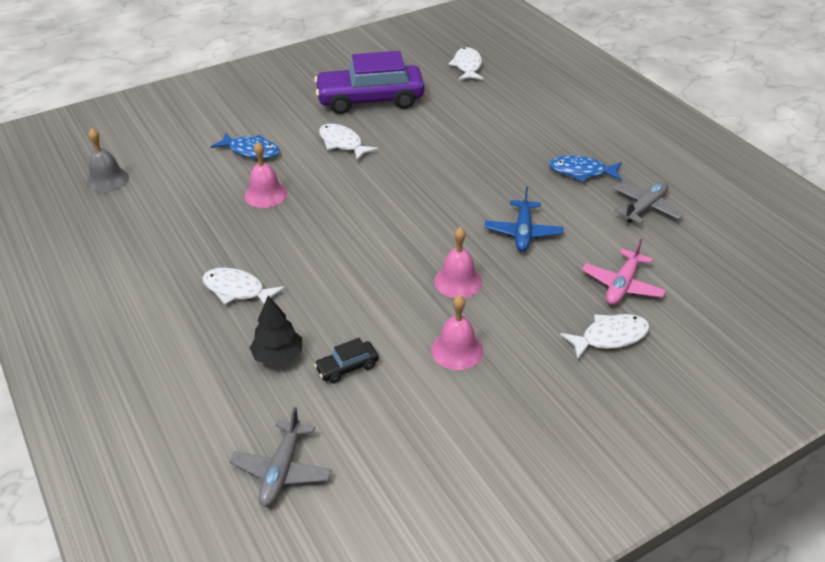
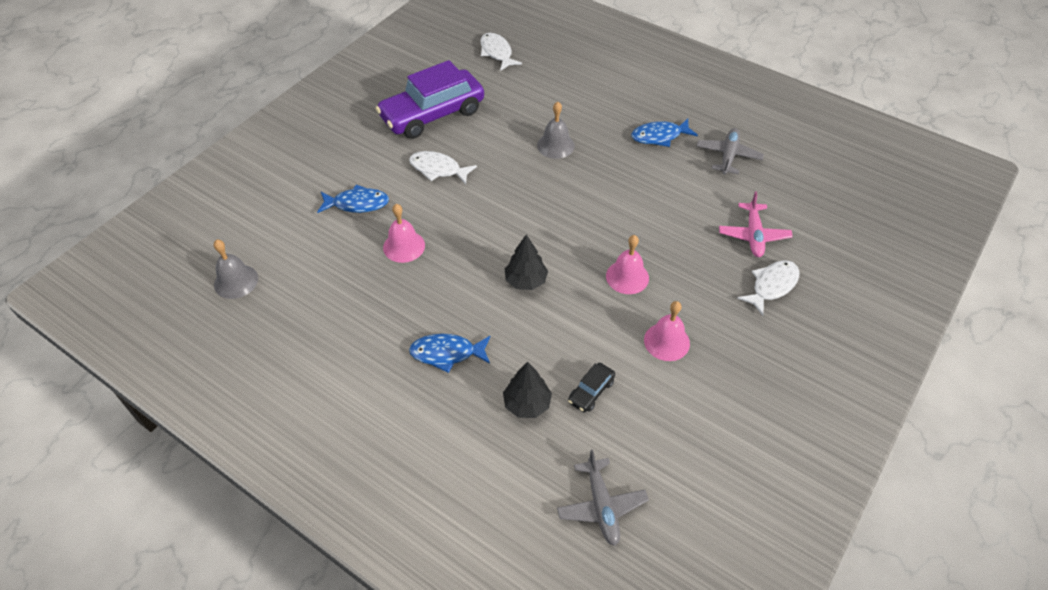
camera: 25 degrees left, 10 degrees up
(237, 290) = (447, 353): white fish -> blue fish
(355, 254) = (526, 281): none -> black tree
(468, 153) = (555, 145): none -> grey bell
(523, 232) = (649, 211): blue plane -> none

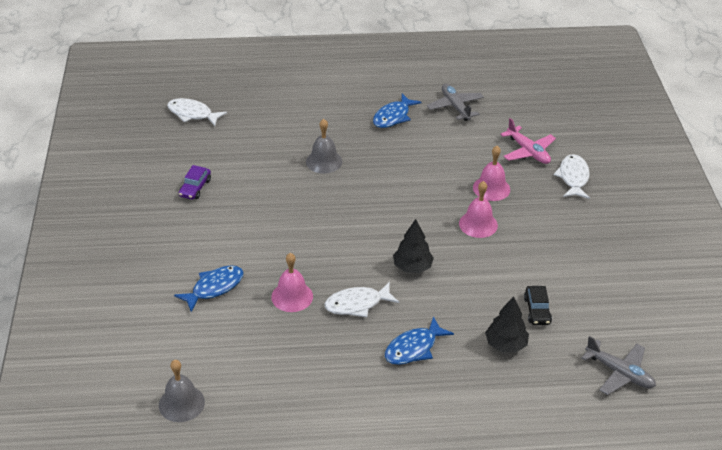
camera: 40 degrees left, 10 degrees down
(432, 114) = (195, 188): purple car -> purple car, size x0.41
(438, 169) = (251, 226): white fish -> white fish (357, 304)
(666, 341) = (548, 250): pink bell -> pink bell (491, 188)

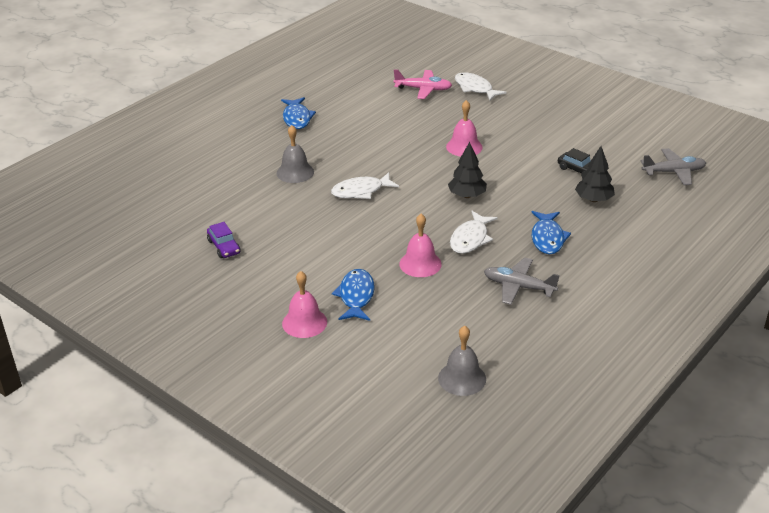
camera: 45 degrees left, 5 degrees down
(192, 114) = (130, 202): white fish -> white fish (361, 191)
(455, 107) = (330, 89): grey plane -> grey plane (518, 287)
(491, 188) = (437, 122): pink bell -> pink bell (304, 322)

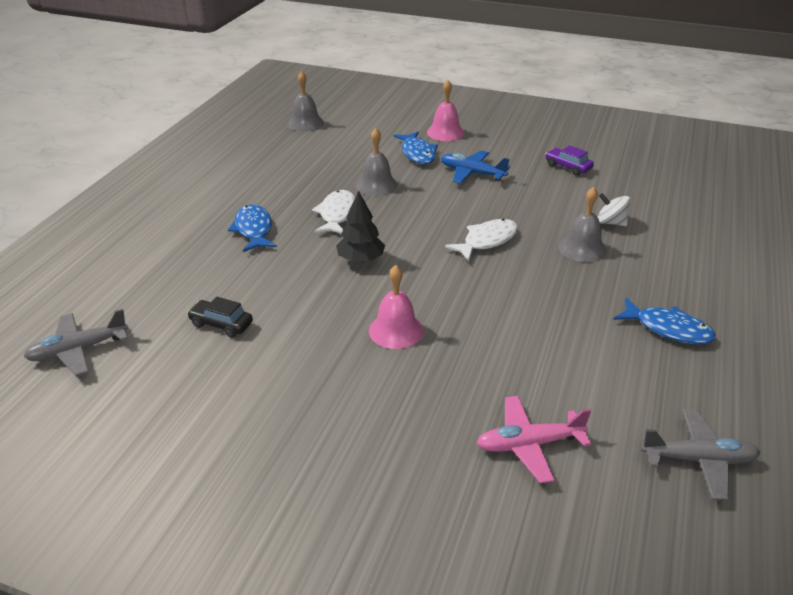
camera: 160 degrees right, 0 degrees up
(251, 187) = (610, 222): none -> white spinning top
(297, 118) = (668, 329): blue fish -> blue fish turned 150 degrees clockwise
(320, 258) = (472, 173): none -> blue plane
(420, 264) = (376, 185): pink bell -> grey bell
(475, 88) = (436, 473): white fish -> none
(518, 287) = (275, 183): grey plane -> grey plane (698, 459)
(593, 199) = (201, 284): black tree -> none

